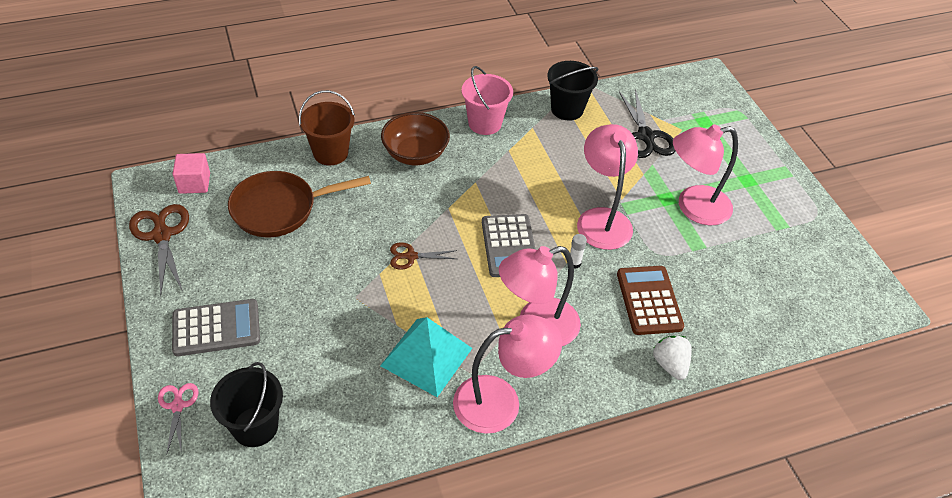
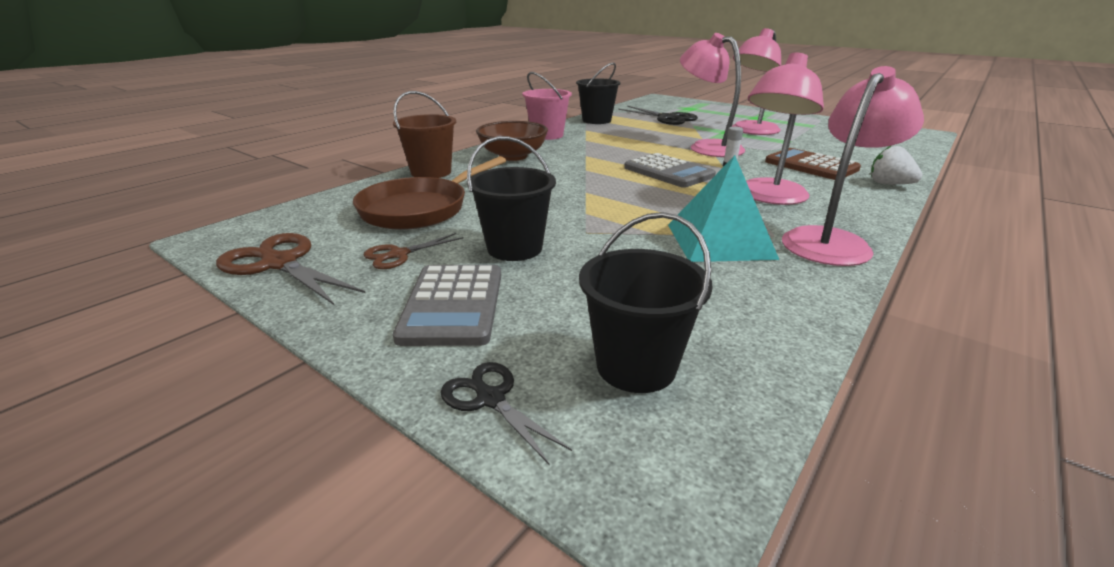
camera: 30 degrees left, 20 degrees down
(177, 406) = (490, 399): pink scissors -> black scissors
(194, 183) = (288, 221): pink cube -> none
(216, 328) = (453, 305): grey calculator -> grey calculator turned 135 degrees clockwise
(295, 291) = (514, 248): none -> black bucket
(411, 256) = (598, 197): brown scissors -> brown scissors (399, 254)

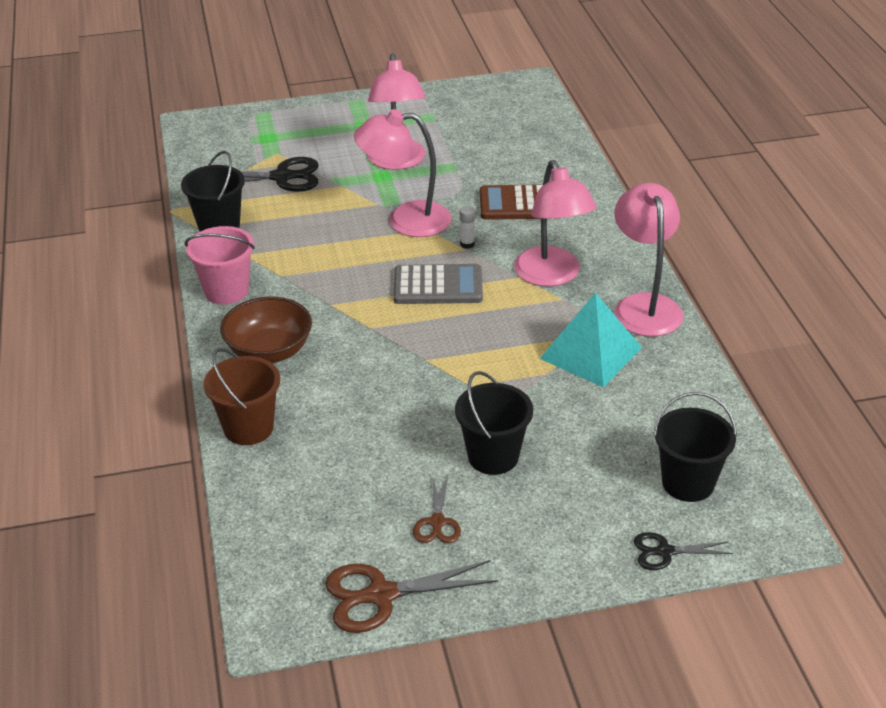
camera: 50 degrees left, 10 degrees up
(420, 209) = (348, 474): brown pan -> none
(453, 305) = (549, 525): grey calculator -> none
(889, 184) = (598, 202): white strawberry -> none

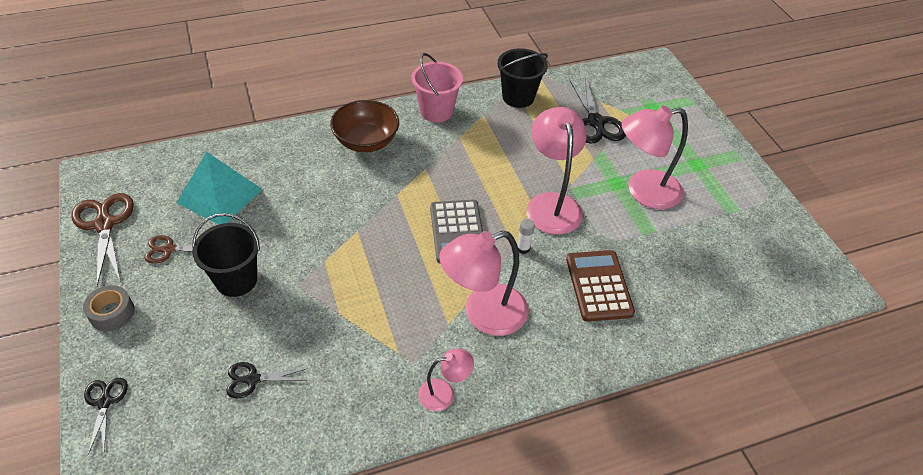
camera: 80 degrees right, 10 degrees up
(248, 428) = (281, 141): brown bucket -> none
(538, 564) = (112, 313): none -> grey tape
(591, 353) = (368, 347): turquoise pyramid -> turquoise pyramid (220, 196)
(632, 435) = (252, 380): none -> black scissors
(644, 306) = (444, 393): pink lamp -> pink lamp, size x0.52
(688, 483) = (185, 423): black bucket -> none

